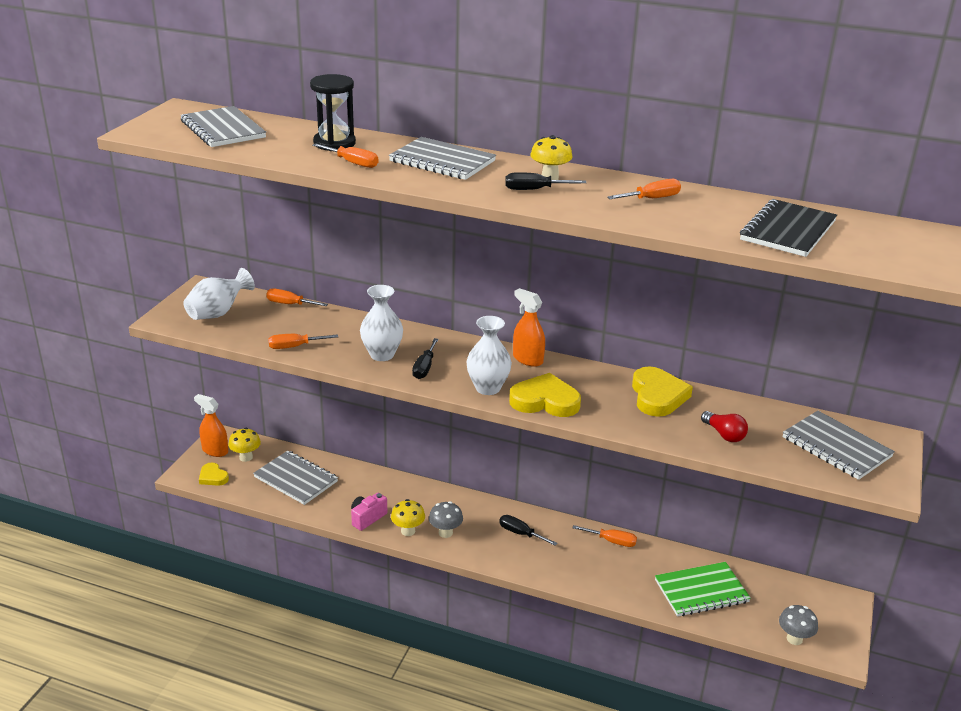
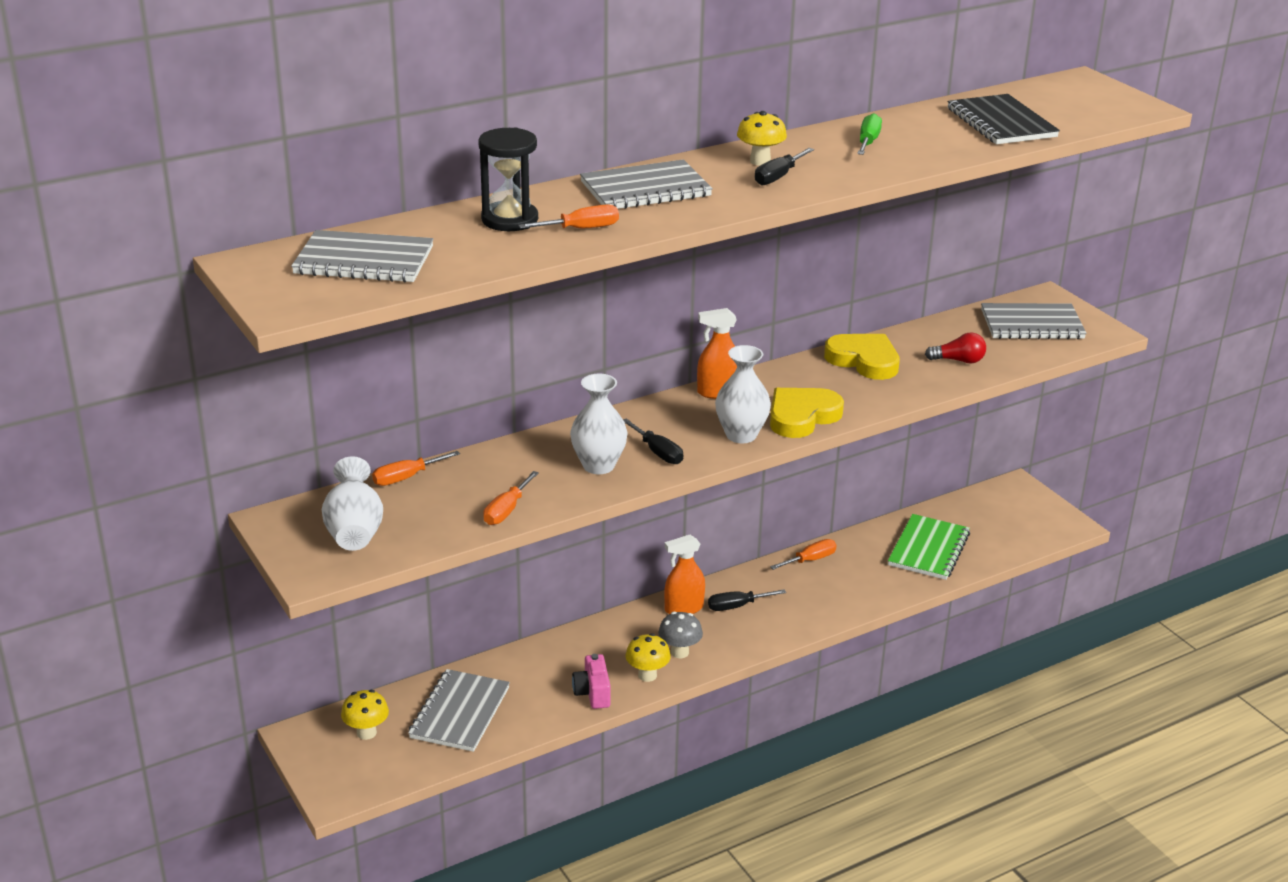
camera: 50 degrees left, 0 degrees up
(213, 477) = (371, 775): yellow heart -> none
(215, 450) = (319, 752): orange spray bottle -> orange spray bottle (683, 608)
(296, 479) = (460, 713): grey notebook -> grey notebook turned 60 degrees counterclockwise
(652, 199) = (868, 142): orange screwdriver -> green screwdriver
(794, 639) = (1032, 537): grey mushroom -> none

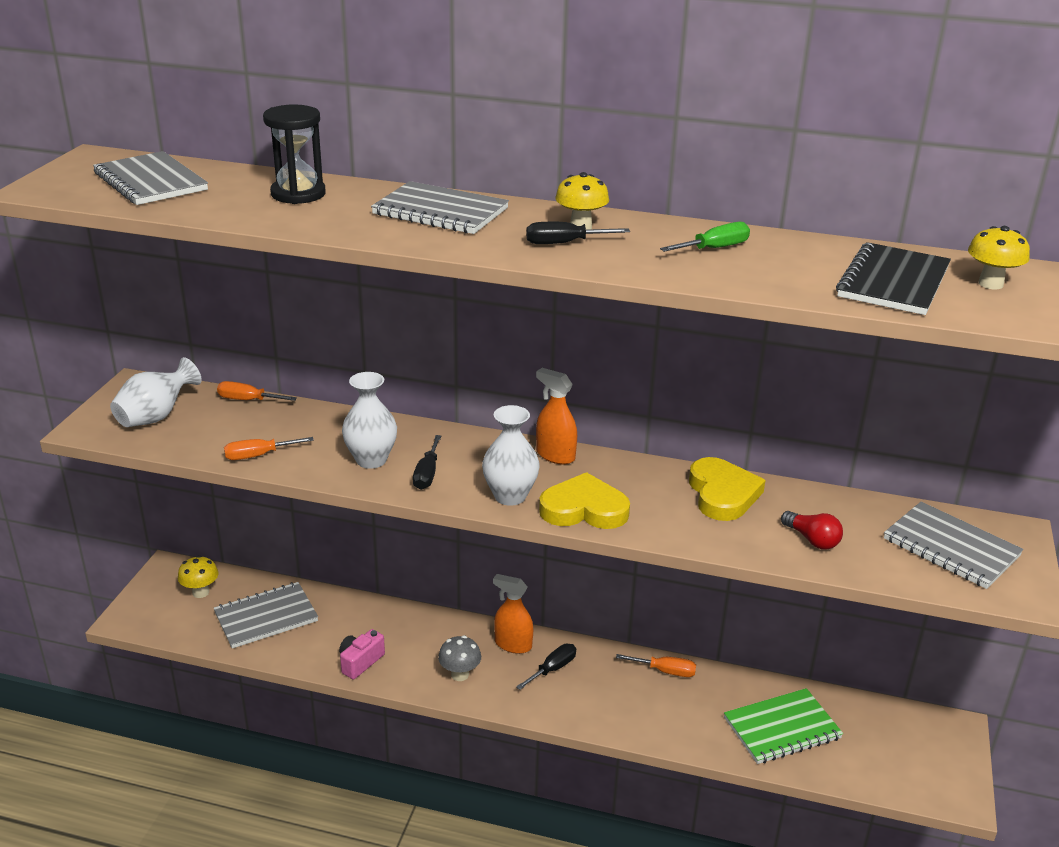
camera: 45 degrees right, 0 degrees up
(581, 229) = (325, 218): orange screwdriver -> none
(647, 675) = (413, 675): yellow mushroom -> yellow mushroom (990, 284)
(737, 606) = (553, 669): black screwdriver -> black screwdriver turned 105 degrees clockwise

